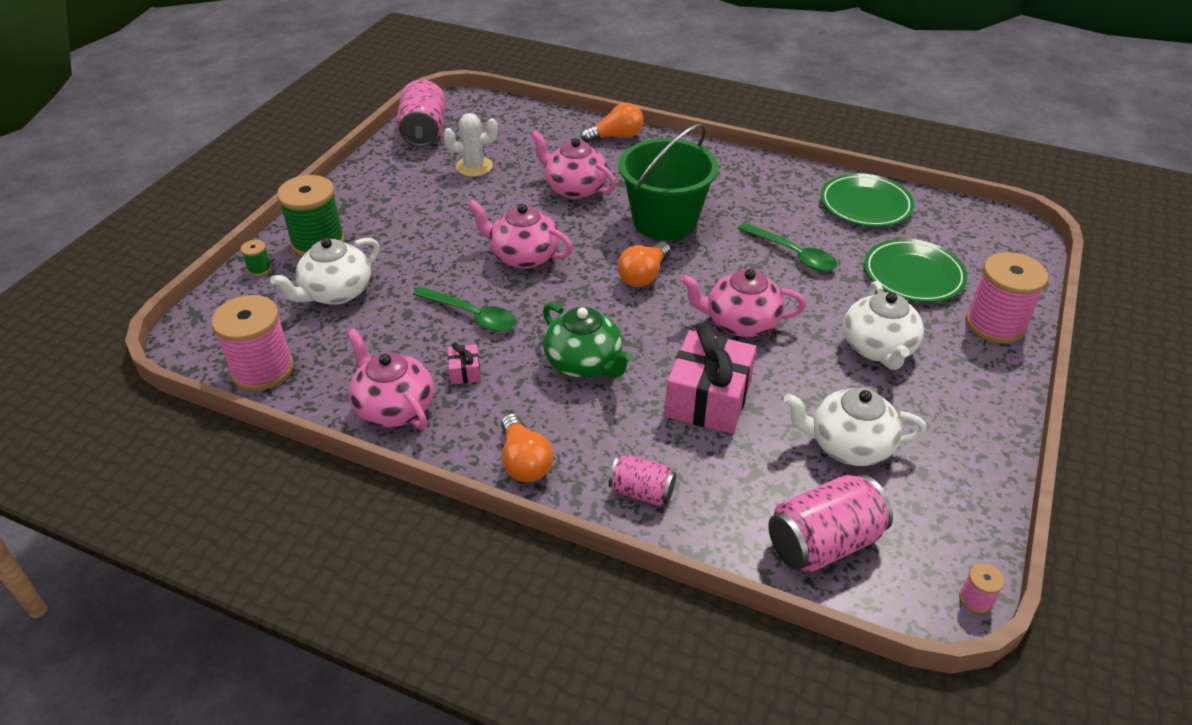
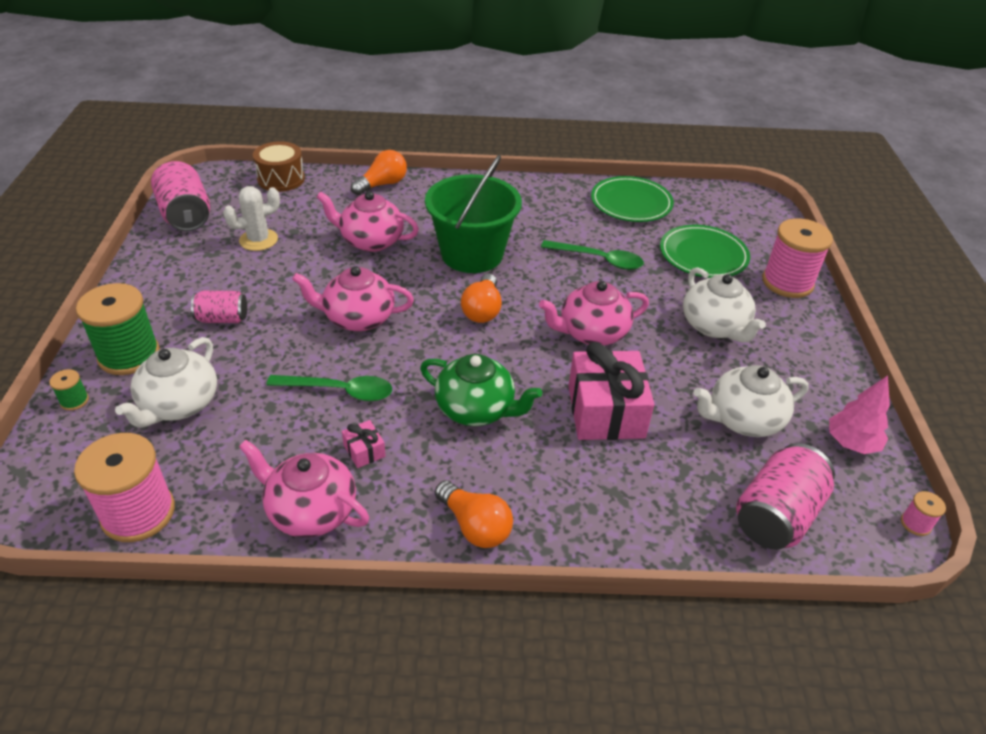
camera: 25 degrees left, 0 degrees up
(524, 114) = (281, 179): none -> brown drum
(641, 492) = (600, 520): pink can -> pink can (222, 319)
(956, 502) = (851, 443): none -> pink tree

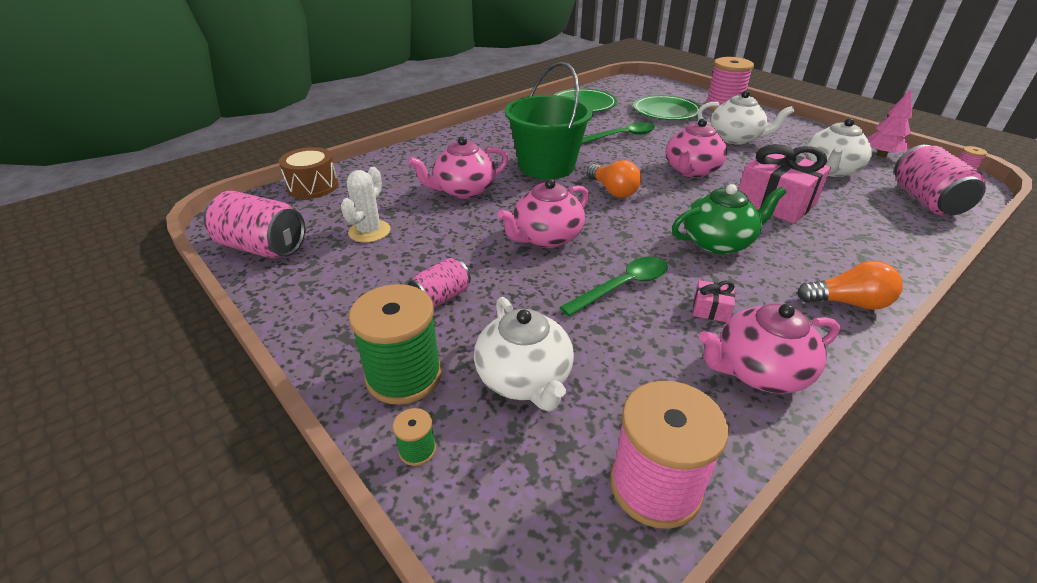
camera: 40 degrees left, 5 degrees down
(382, 184) = (407, 156): orange light bulb -> none

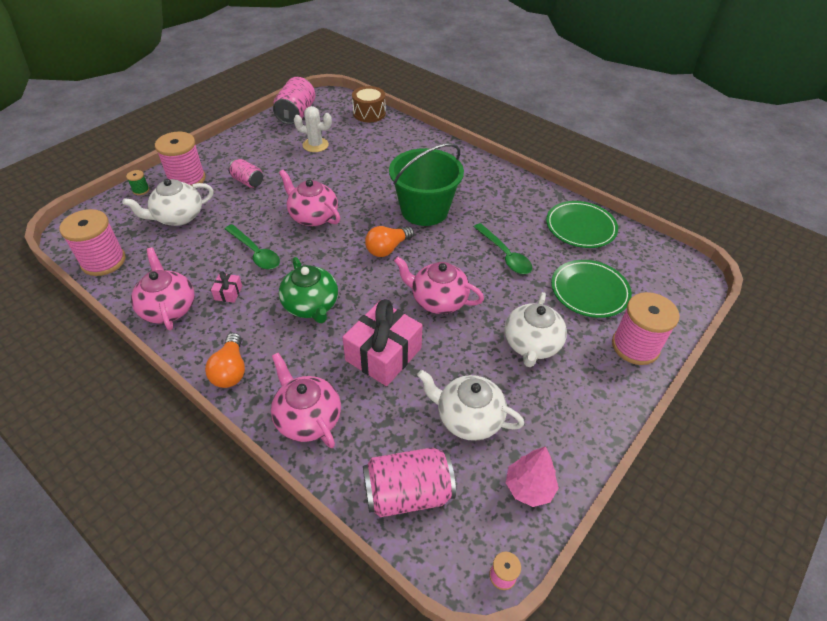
camera: 80 degrees right, 10 degrees up
(404, 376) = (187, 179): green spool -> pink spool
(464, 190) = (374, 173): pink teapot -> pink teapot (307, 418)

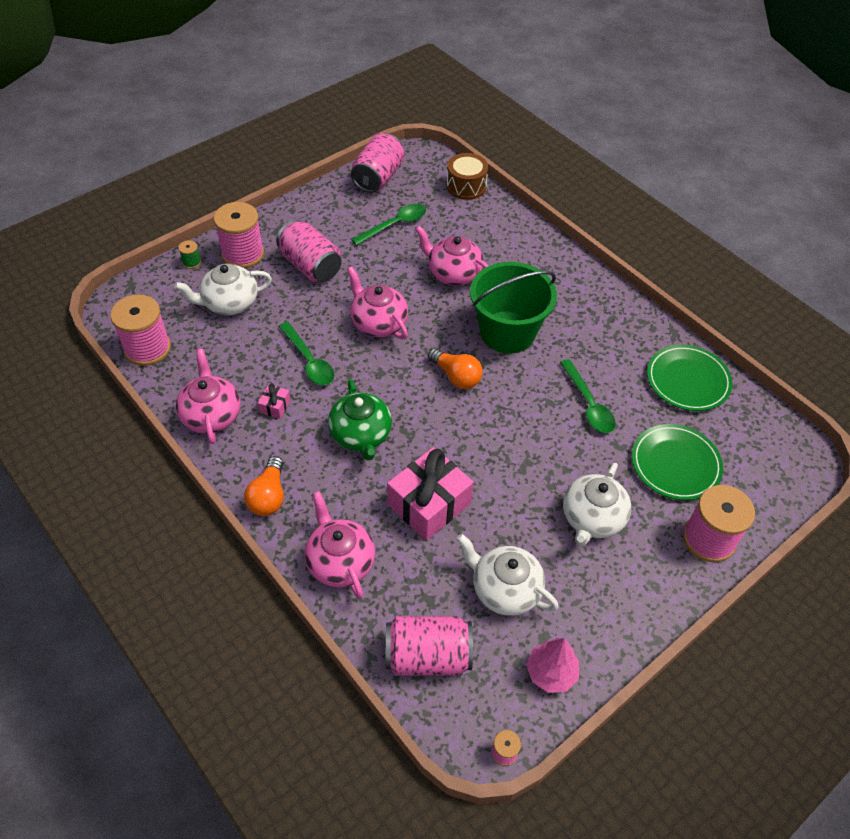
camera: 10 degrees right, 5 degrees up
(248, 181) = (310, 266): pink can -> pink can, size x1.69
(315, 145) = (395, 225): white cactus -> green spoon
(388, 248) = (456, 376): orange light bulb -> orange light bulb turned 105 degrees counterclockwise
(438, 300) = (500, 449): pink teapot -> pink teapot (453, 274)

